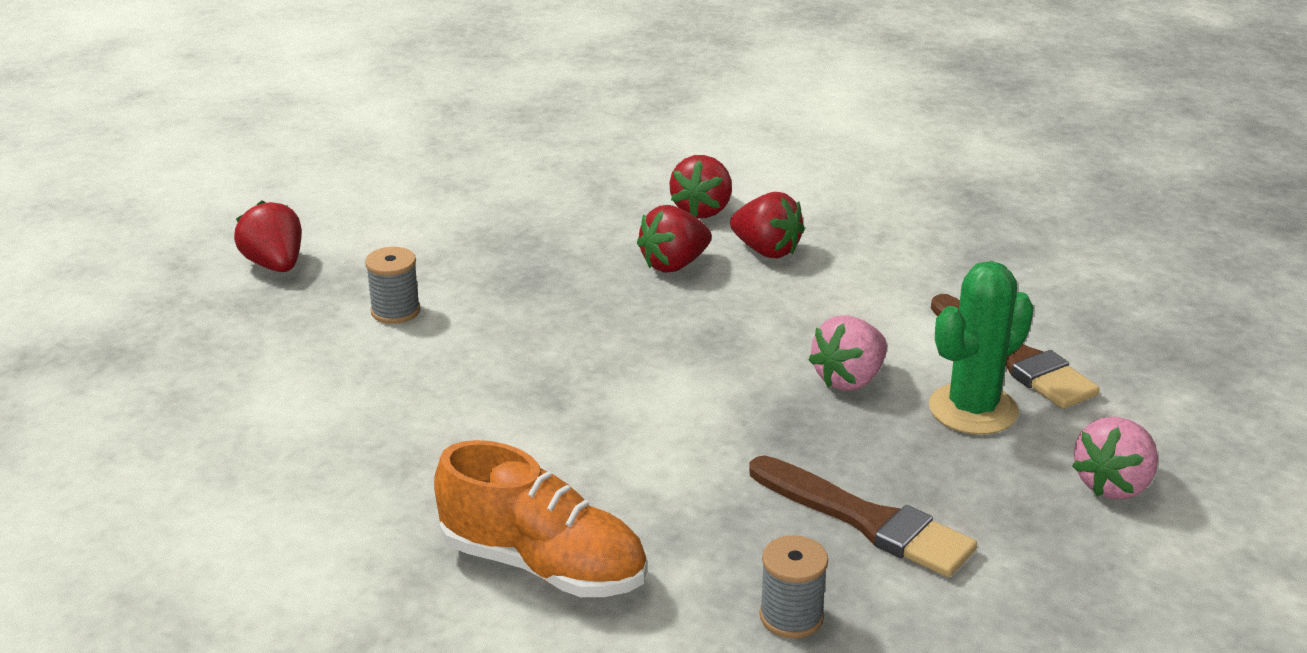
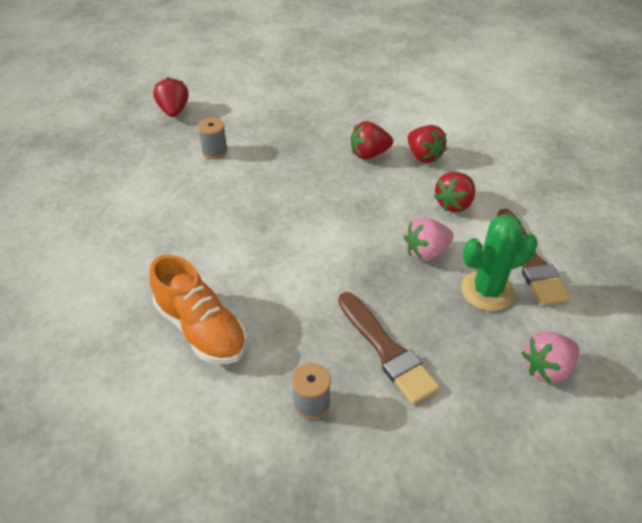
camera: 20 degrees right, 15 degrees up
(702, 210) = (402, 123): red strawberry -> red strawberry (454, 204)

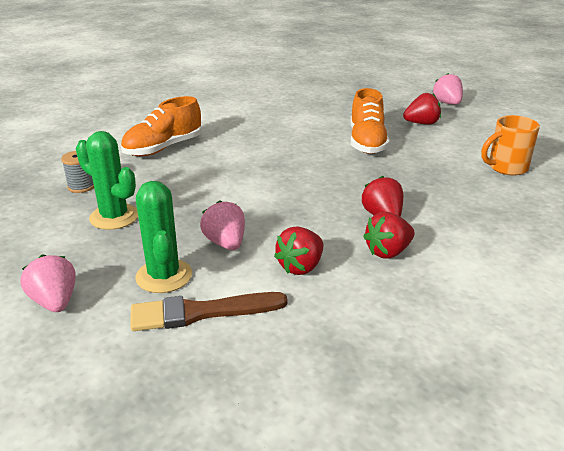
camera: 90 degrees right, 15 degrees down
(123, 88) = (447, 103): none -> pink strawberry
(214, 151) = (367, 142): grey spool -> orange shoe
(281, 79) = (506, 168): none -> orange mug
(387, 350) = (114, 217): brown brush -> green cactus
(454, 204) = (301, 267): red strawberry -> red strawberry turned 90 degrees counterclockwise

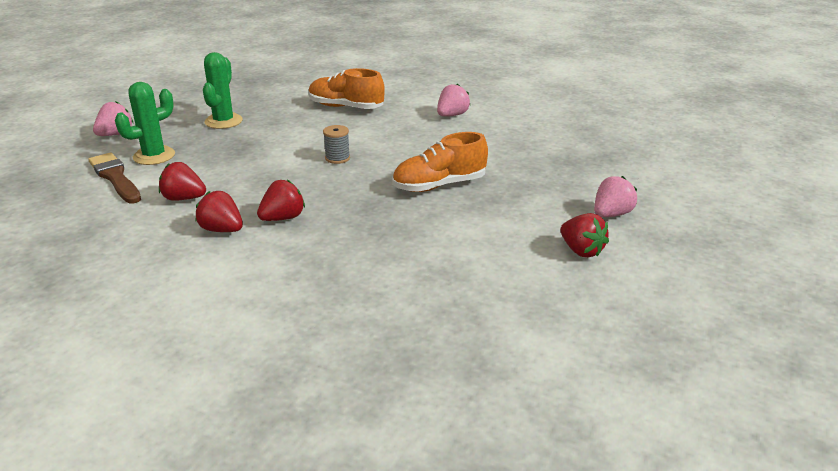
camera: 65 degrees right, 0 degrees up
(81, 186) = (261, 100): grey spool -> grey spool (337, 158)
(225, 243) = (205, 165): pink strawberry -> pink strawberry (452, 115)
(421, 123) = (524, 207): red strawberry -> red strawberry (581, 251)
(506, 168) = (445, 273): orange mug -> none

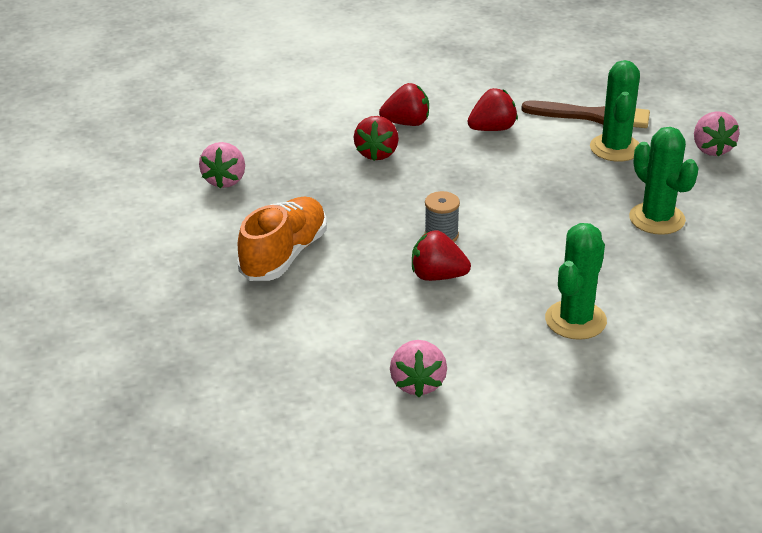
camera: 140 degrees right, 5 degrees up
(346, 107) = (575, 320): orange shoe -> green cactus
(581, 251) = (68, 248): red strawberry -> red strawberry (437, 276)
(611, 214) = (62, 307): pink strawberry -> pink strawberry (225, 180)

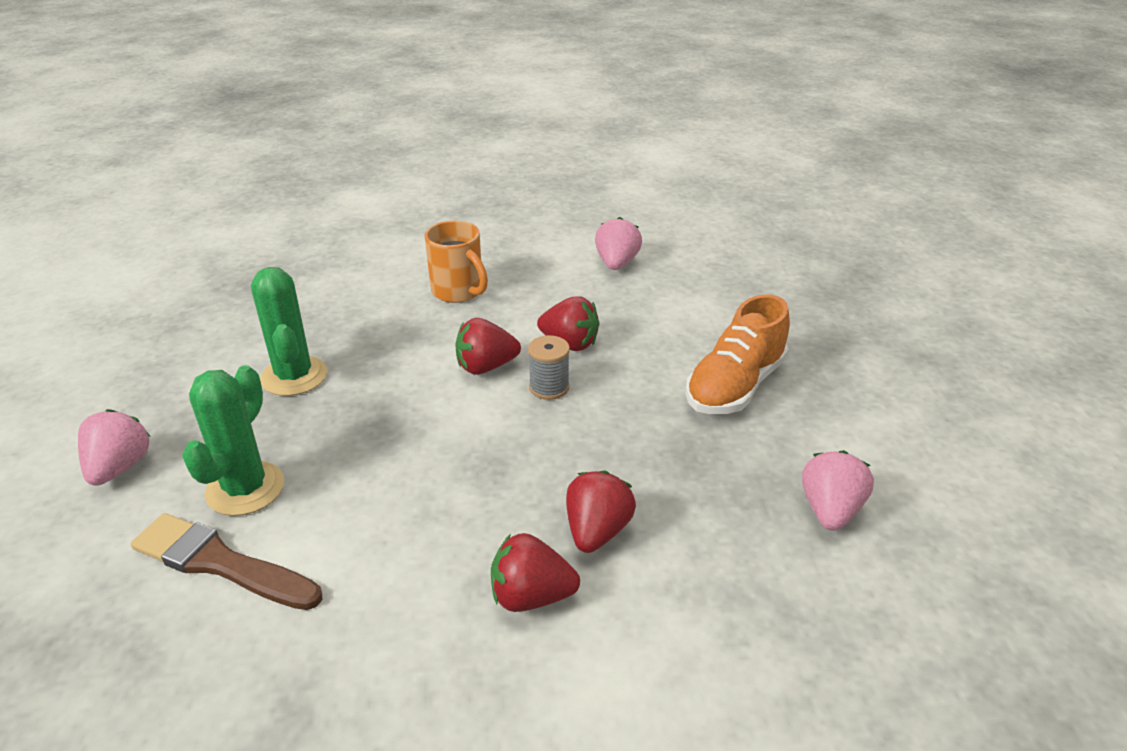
camera: 170 degrees left, 0 degrees up
(492, 129) = (397, 558): red strawberry -> red strawberry (486, 367)
(575, 320) = (458, 291): green cactus -> orange mug

